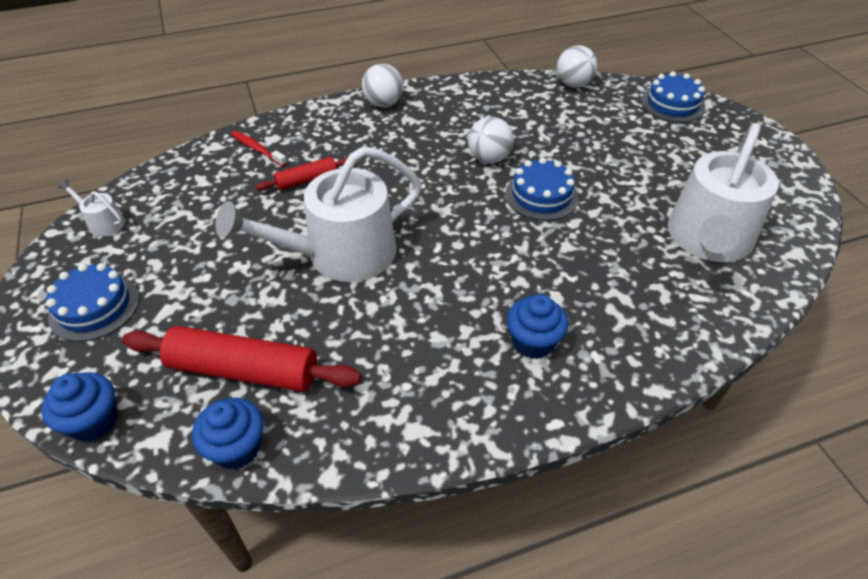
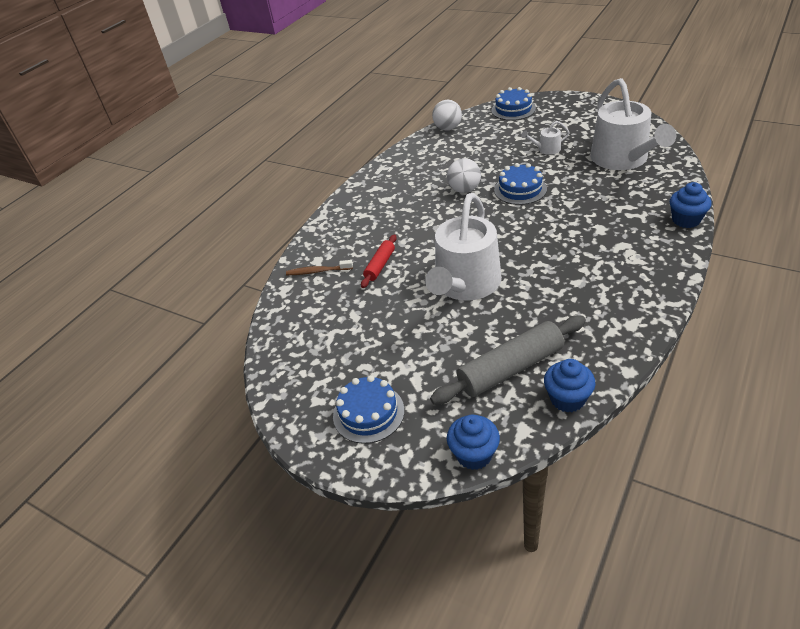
camera: 35 degrees left, 5 degrees down
(103, 223) = (287, 374): white watering can -> white watering can (546, 149)
(244, 370) = (510, 369): red rolling pin -> grey rolling pin
(257, 149) = (318, 271): red toothbrush -> brown toothbrush
(383, 103) = (355, 200): white ball -> none
(533, 342) = (620, 252): blue cupcake -> blue cupcake (686, 220)

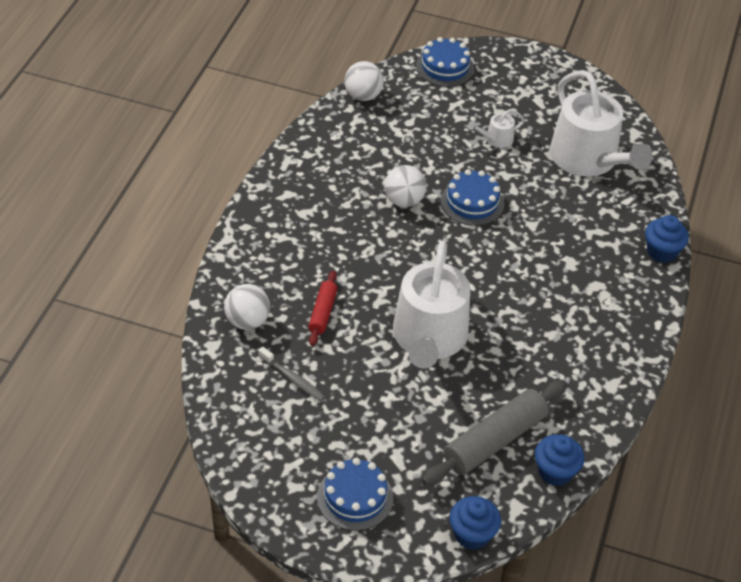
camera: 20 degrees left, 5 degrees up
(318, 271) = (247, 321): brown toothbrush -> white ball
(341, 313) = (292, 378): none -> grey toothbrush

